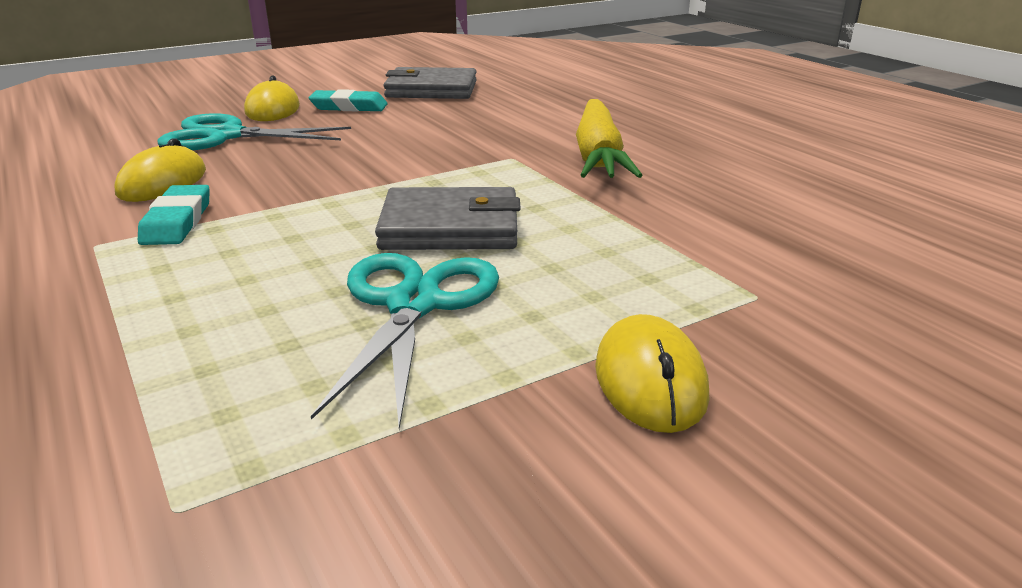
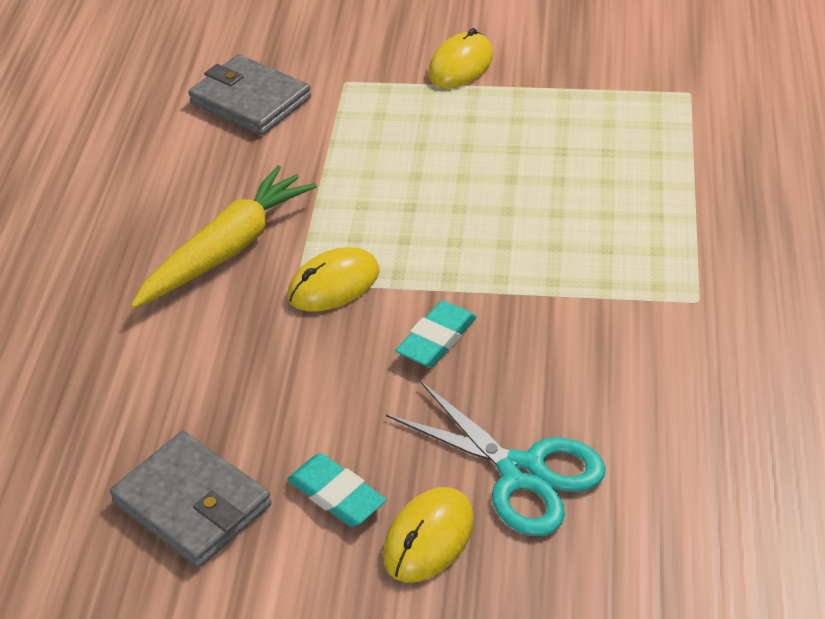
camera: 140 degrees left, 15 degrees up
(163, 182) = (622, 384): yellow mouse -> yellow mouse (333, 284)
(177, 221) = (629, 305): turquoise eraser -> turquoise eraser (437, 339)
(414, 305) = (524, 150): turquoise scissors -> none
(450, 227) = (442, 208): grey wallet -> grey wallet (250, 100)

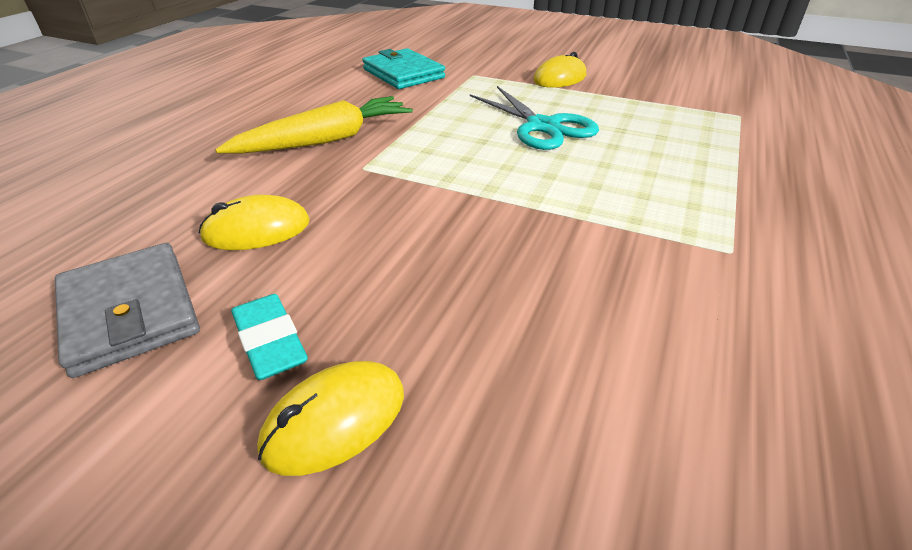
camera: 15 degrees right, 5 degrees down
(250, 100) = (403, 74): grey wallet -> turquoise wallet
(333, 284) = (390, 174): yellow mouse -> yellow mouse (257, 230)
(437, 339) = (455, 228): turquoise eraser -> none
(522, 473) = (482, 373): turquoise scissors -> turquoise scissors (542, 126)

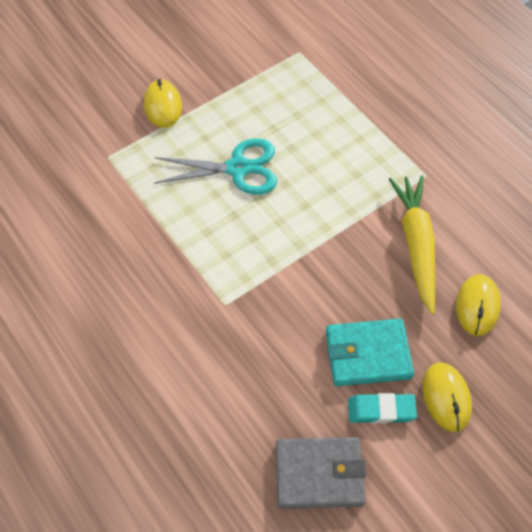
camera: 60 degrees left, 20 degrees up
(257, 230) = (269, 391): yellow mouse -> yellow mouse (477, 306)
(325, 140) = (164, 312): yellow carrot -> yellow carrot (416, 245)
(403, 74) = (65, 205): turquoise wallet -> turquoise wallet (368, 354)

